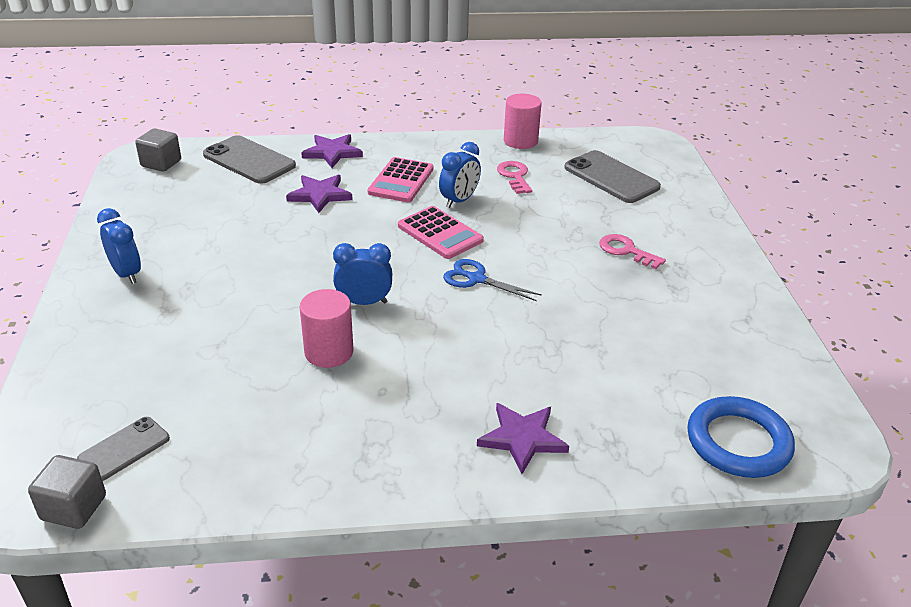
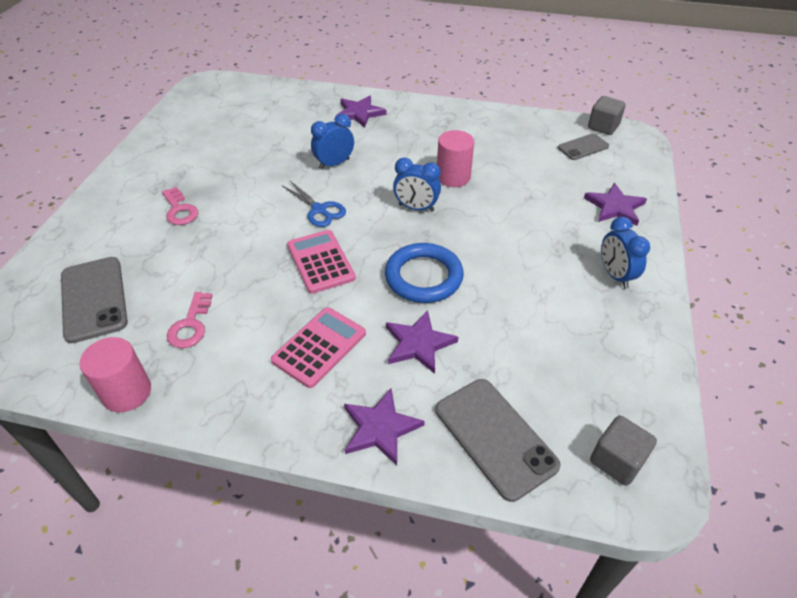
camera: 160 degrees left, 10 degrees up
(102, 352) = (615, 207): none -> purple star
(459, 201) = (276, 300): blue clock -> blue clock (334, 164)
(738, 442) = (250, 93): blue ring -> blue ring (423, 277)

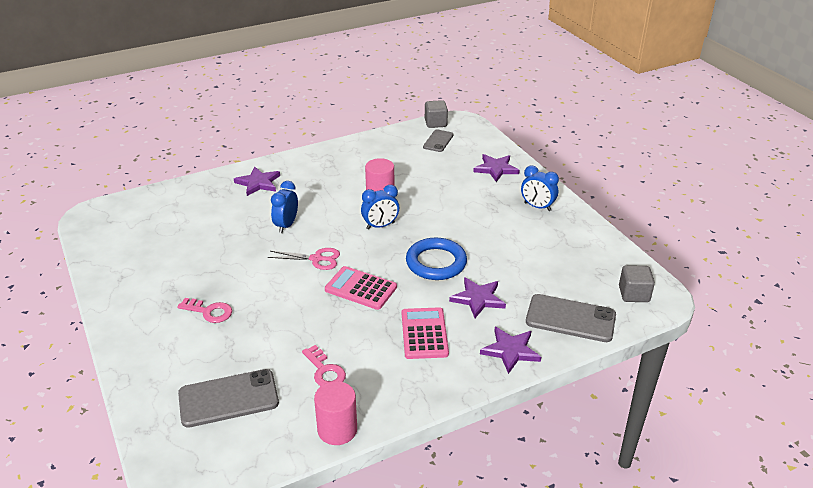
camera: 40 degrees left, 10 degrees down
(94, 299) = (228, 398): grey phone -> grey phone turned 45 degrees counterclockwise
(319, 210) = (316, 259): blue scissors -> pink scissors

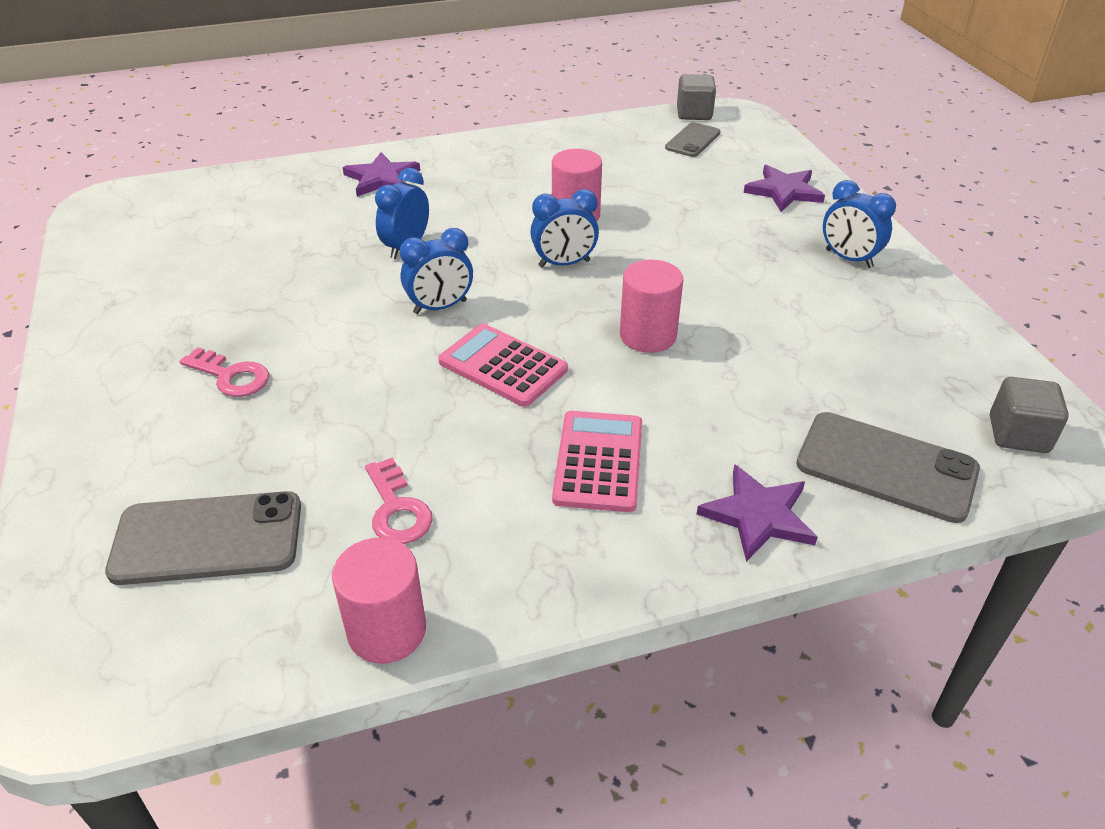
camera: 10 degrees right, 5 degrees up
(316, 259) = (440, 307): pink scissors -> blue clock
(436, 263) = (648, 335): blue ring -> pink cylinder
(478, 299) = (712, 408): purple star -> none

